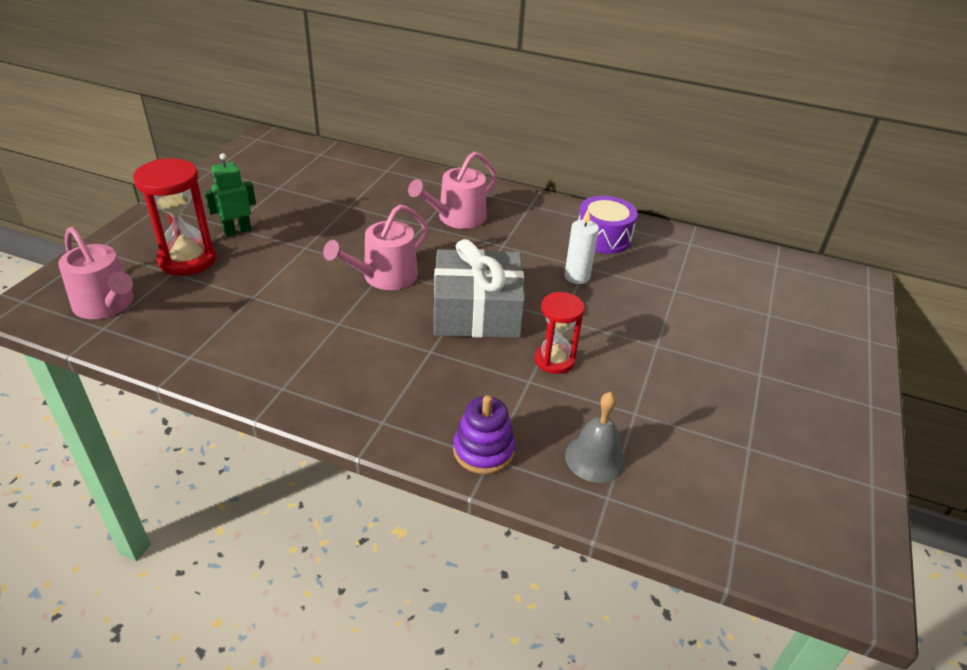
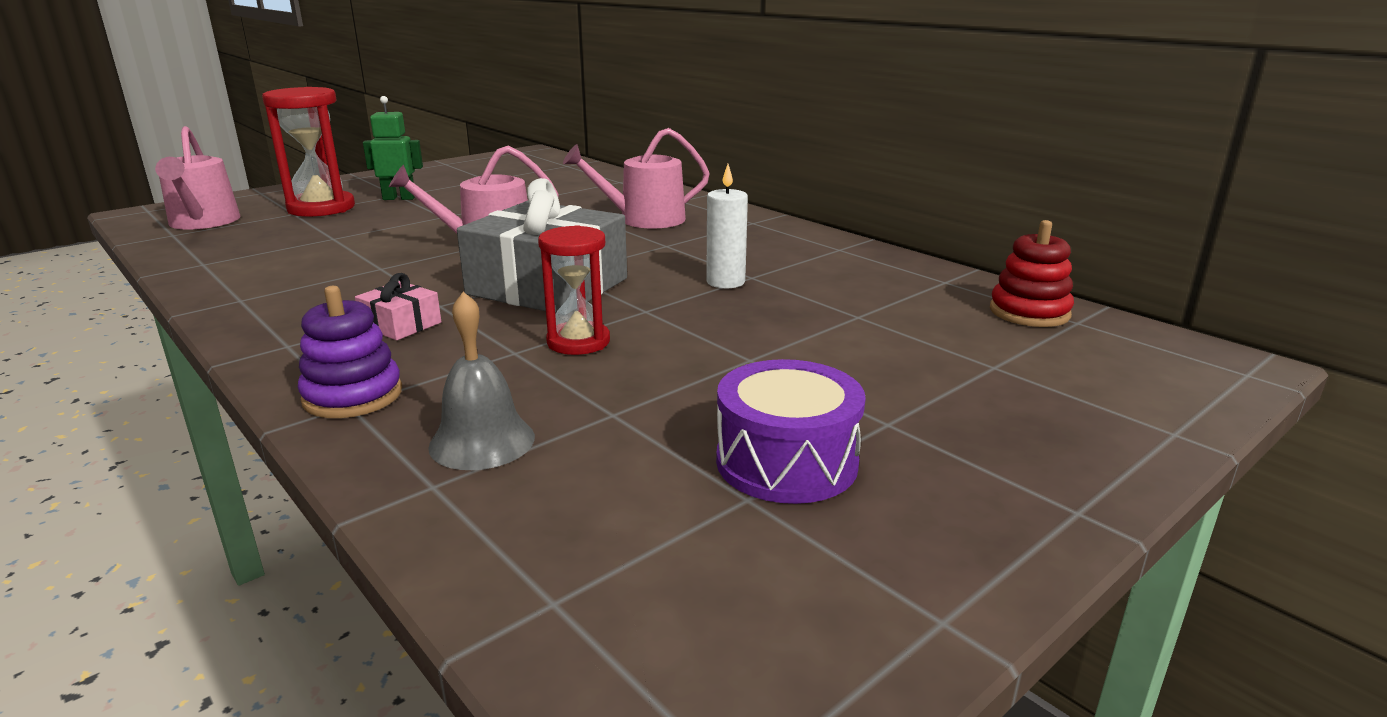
camera: 30 degrees right, 15 degrees down
(430, 378) = (401, 324): none -> pink gift
(603, 237) = (815, 258): purple drum -> purple drum (786, 462)
(750, 262) = (1029, 312): none -> red stacking toy

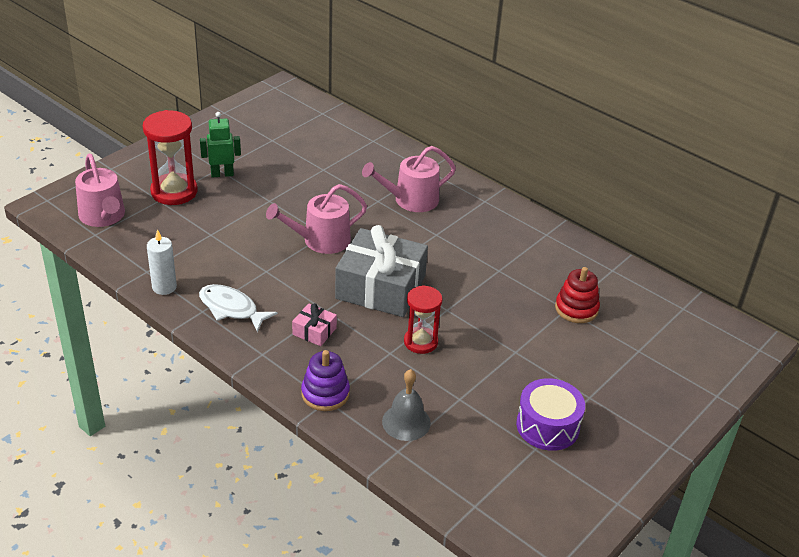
camera: 10 degrees left, 15 degrees up
(288, 299) = (231, 309): none -> white fish
(725, 282) = (485, 277): white candle -> white candle (164, 287)
(1029, 312) = (658, 300): red stacking toy -> red stacking toy (576, 309)

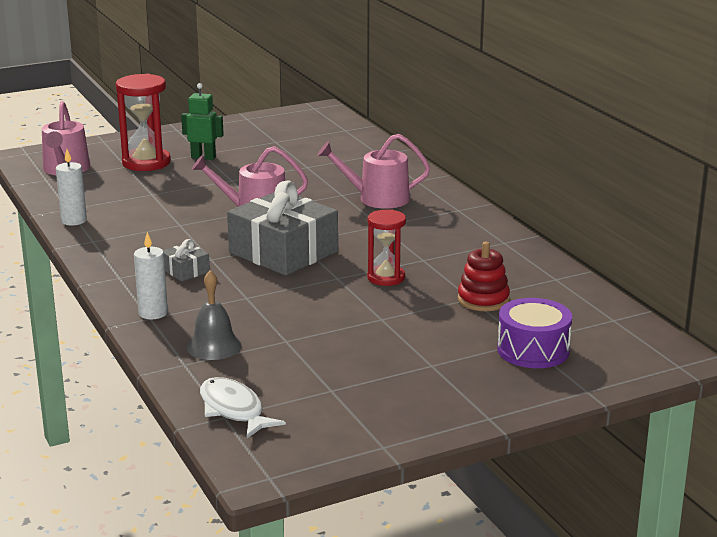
camera: 25 degrees right, 15 degrees down
(231, 309) = (121, 244): white fish -> white fish (234, 410)
(314, 331) = (185, 271): pink gift -> grey gift
(325, 394) = (153, 313): purple stacking toy -> white candle
(420, 342) = (286, 295): red hourglass -> red hourglass (386, 278)
(547, 426) = (362, 376): purple drum -> purple drum (533, 350)

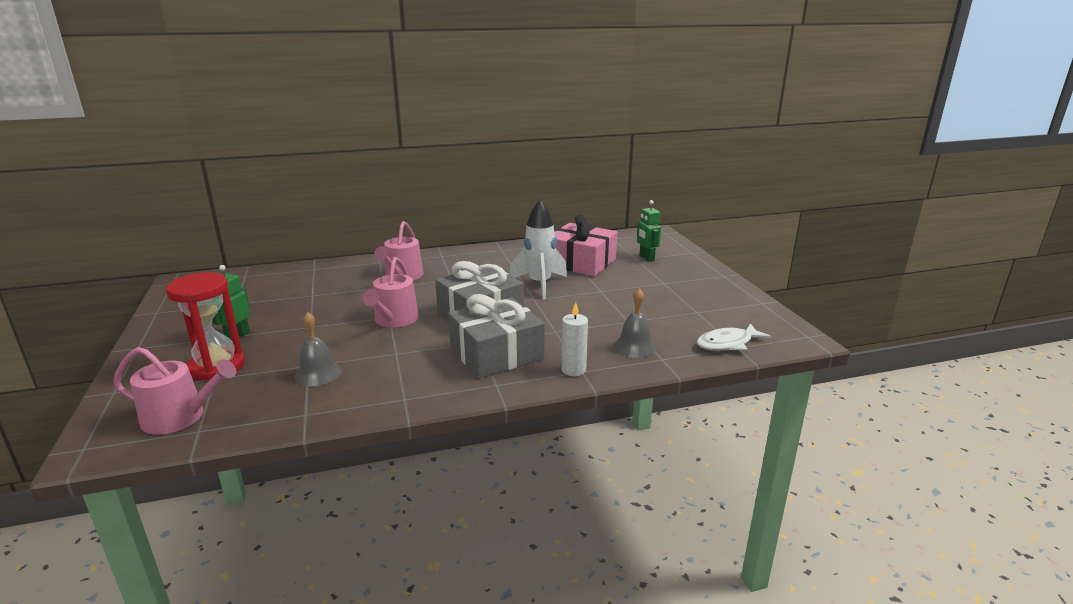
camera: 80 degrees left, 0 degrees up
(74, 220) = (343, 410): white candle -> none
(136, 200) = (318, 374): none -> grey bell
(185, 271) = (496, 353): grey gift -> grey gift, size x2.29
(386, 278) = (540, 284): red hourglass -> white rocket
(483, 300) = (581, 262): red stacking toy -> pink gift
(533, 350) = (646, 258): purple drum -> green robot

